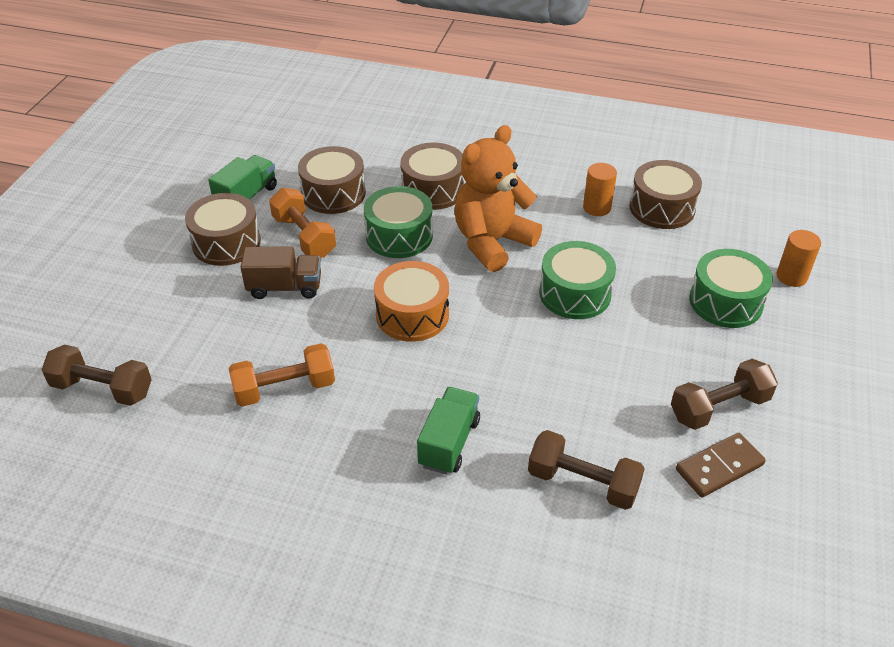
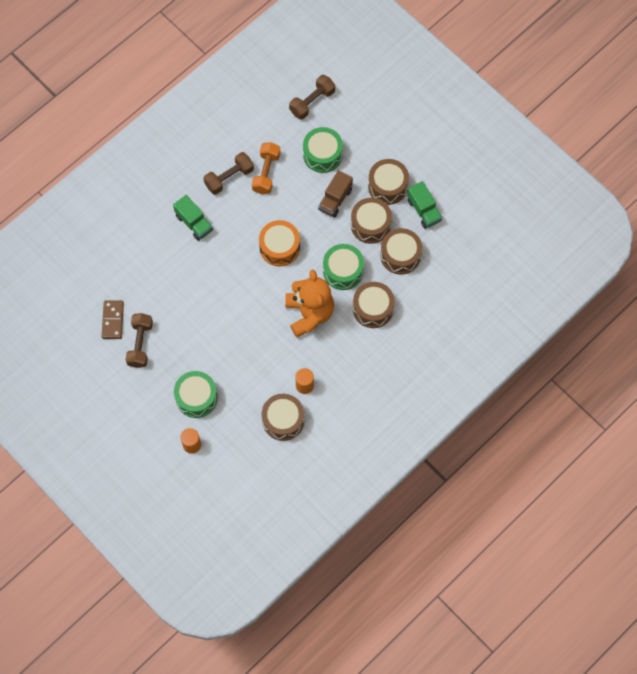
camera: 120 degrees right, 25 degrees up
(304, 236) = (370, 225): orange dumbbell -> brown drum
(575, 293) = (247, 330): green drum -> green drum (322, 154)
(583, 483) = (141, 262): brown dumbbell -> brown dumbbell (229, 178)

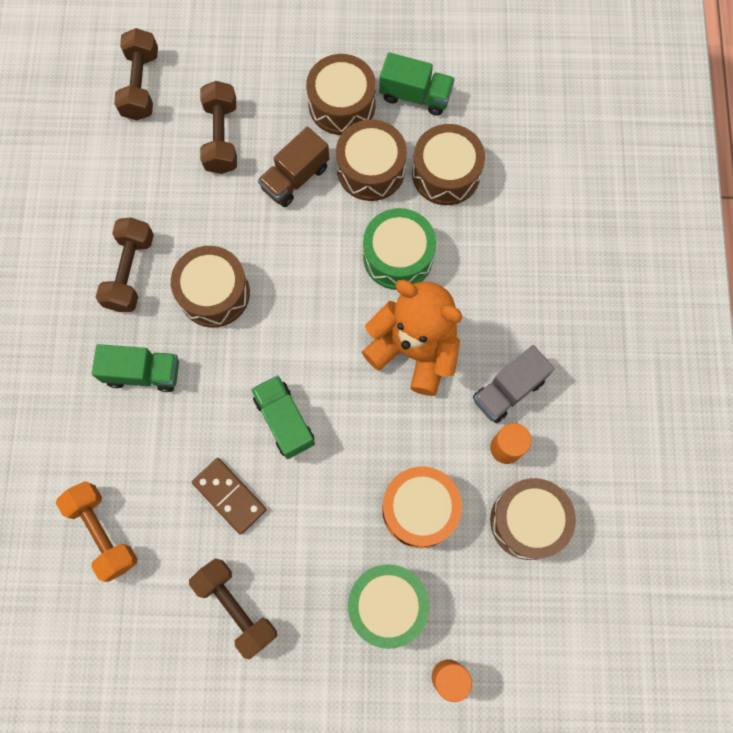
camera: 45 degrees left, 5 degrees up
(113, 320) = (164, 612): brown domino -> brown domino (229, 496)
(229, 293) = (284, 421): none -> green truck
(266, 173) = (173, 222): orange dumbbell -> orange dumbbell (103, 532)
(279, 247) = (288, 301): orange drum -> orange drum (419, 509)
(322, 154) = (221, 137): green drum -> brown dumbbell
(330, 365) = (508, 390): none -> grey truck
(335, 200) = (295, 178): brown truck -> brown truck turned 60 degrees clockwise
(373, 308) = (483, 269): brown drum -> brown drum (214, 293)

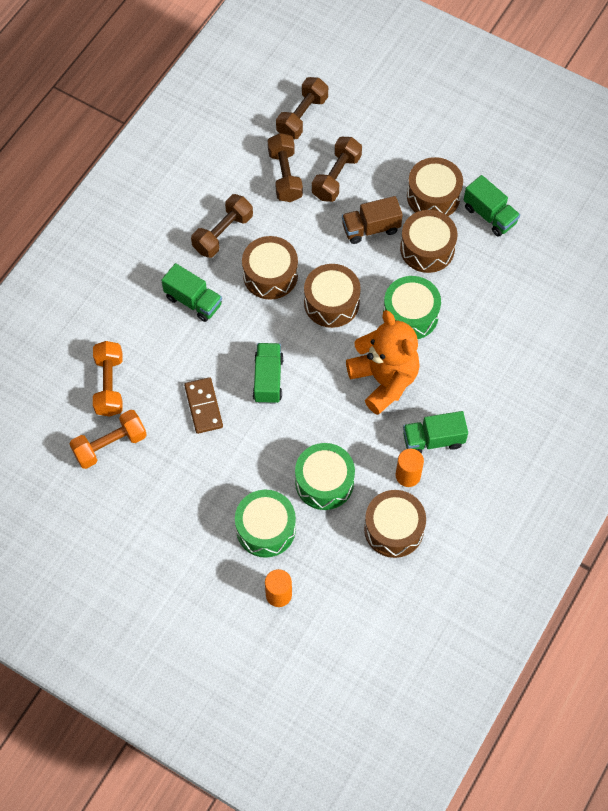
camera: 30 degrees right, 10 degrees down
(146, 607) = (110, 445): none -> orange dumbbell
(236, 607) = (166, 476): brown dumbbell -> brown dumbbell (285, 175)
(419, 509) = (324, 482): orange drum -> green drum
(446, 173) = (478, 277): brown drum -> brown drum (331, 303)
(508, 390) = (433, 440): grey truck -> green truck

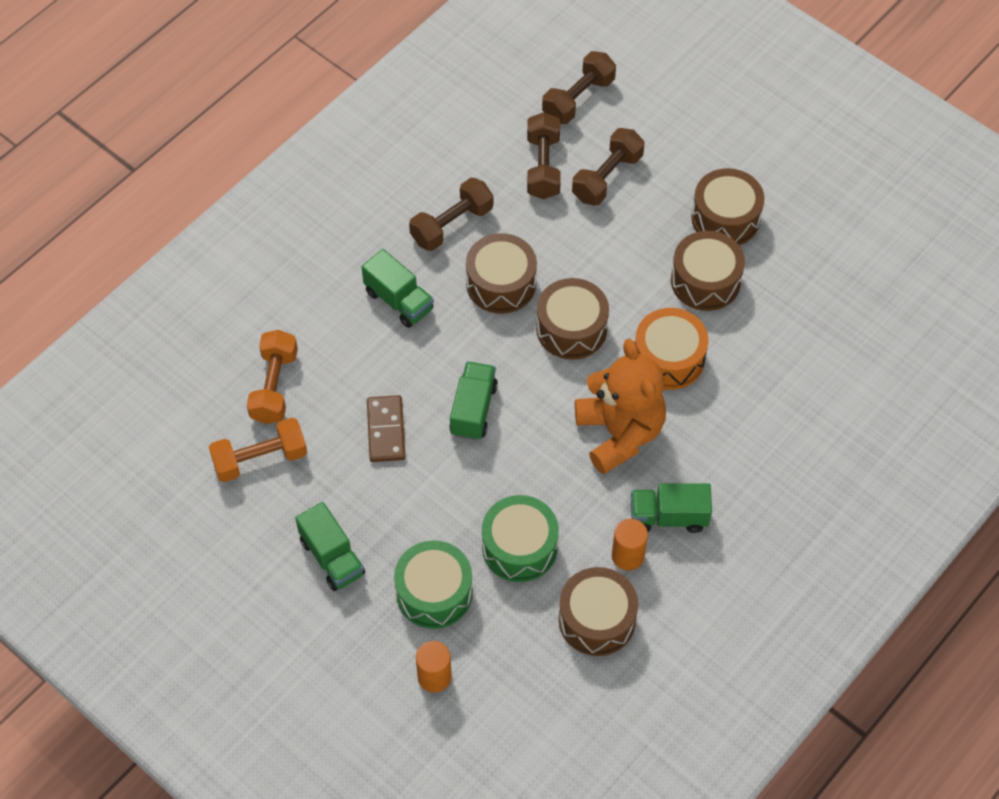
camera: 10 degrees right, 5 degrees down
(371, 228) = (638, 246): brown truck -> none
(410, 315) = (669, 358): green drum -> orange drum
(489, 215) = (793, 252): green truck -> green truck (332, 557)

